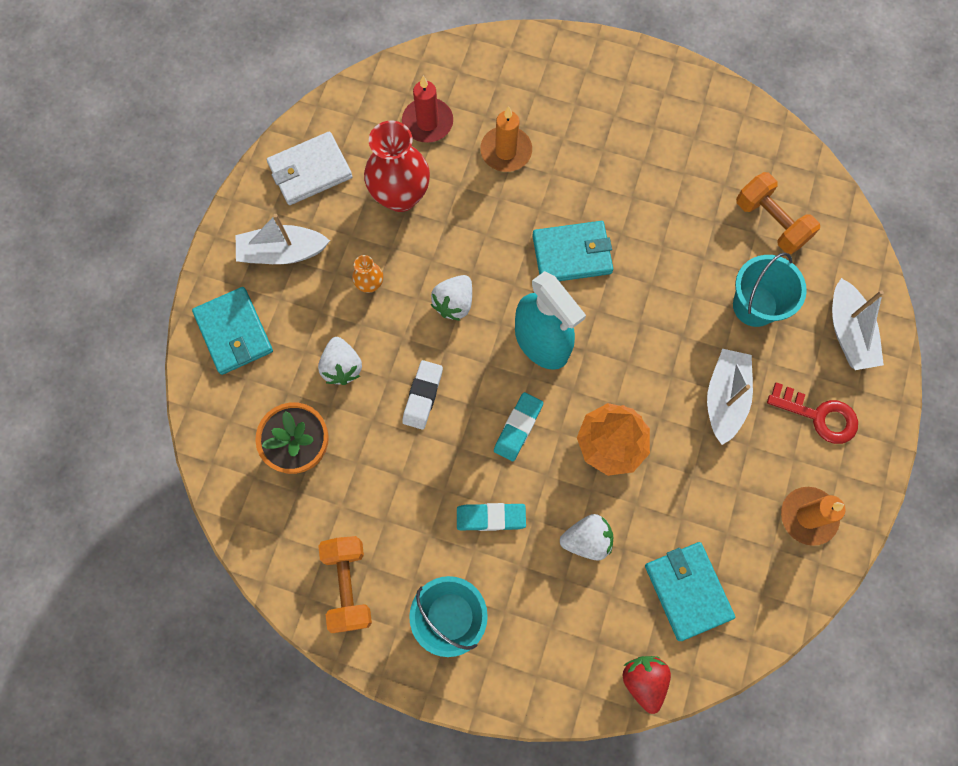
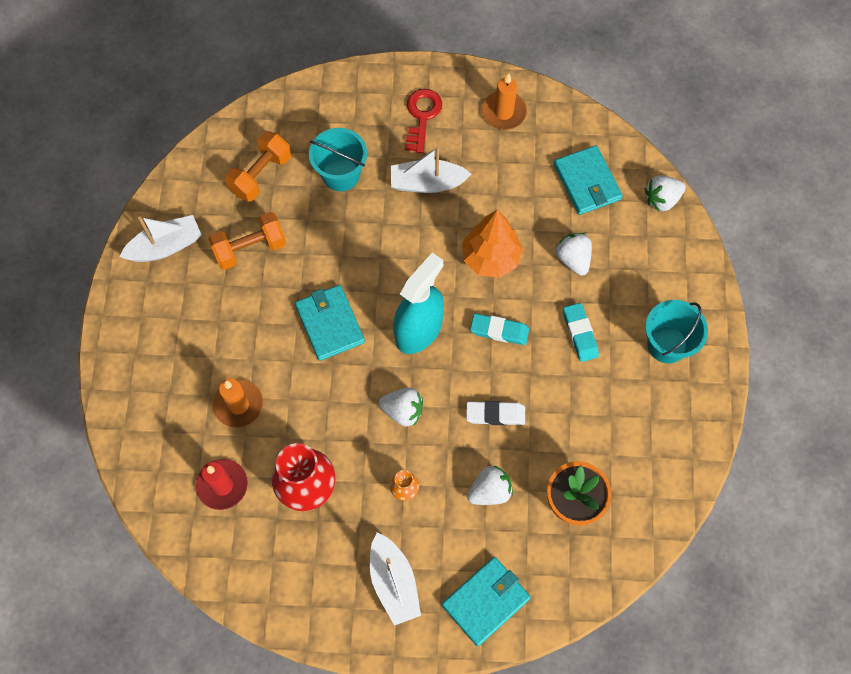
camera: 105 degrees left, 5 degrees down
(310, 171) = (301, 584): white wallet -> none
(348, 585) = (671, 429): orange dumbbell -> orange dumbbell (250, 248)
(643, 680) = (662, 199): red strawberry -> white strawberry
(687, 590) = (587, 182): turquoise wallet -> turquoise wallet turned 75 degrees counterclockwise
(848, 333) = (346, 106): white boat -> white boat (166, 246)

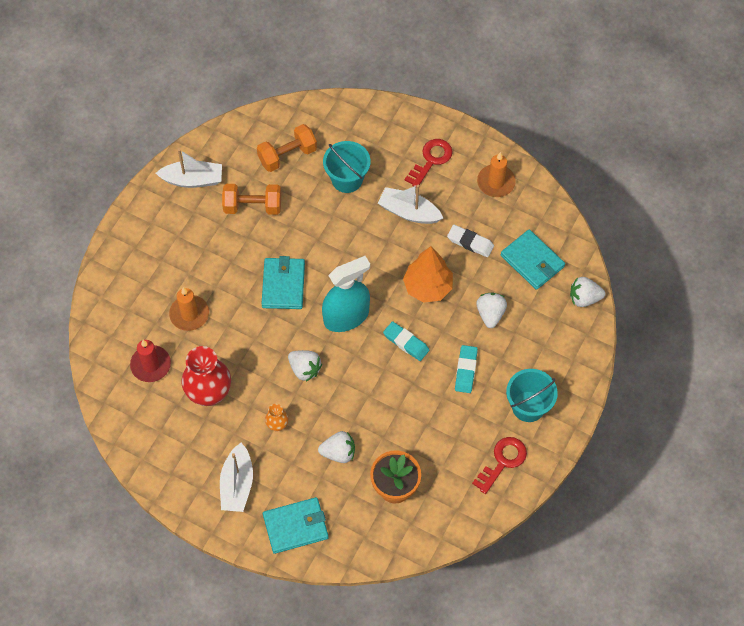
camera: 25 degrees right, 5 degrees down
(495, 414) = (371, 401): white eraser -> white eraser (470, 242)
(587, 182) = (532, 261): turquoise wallet -> turquoise wallet turned 45 degrees counterclockwise
(672, 419) = (502, 461): none -> red key

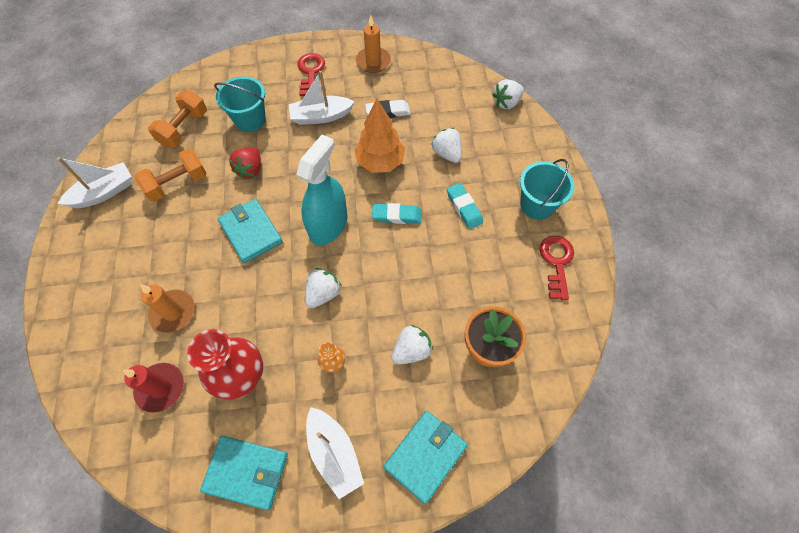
camera: 35 degrees left, 0 degrees up
(305, 369) = (323, 293): white strawberry -> white strawberry turned 60 degrees counterclockwise
(317, 228) = (250, 169): none -> red strawberry
(532, 261) = (446, 99): turquoise wallet -> turquoise wallet (246, 472)

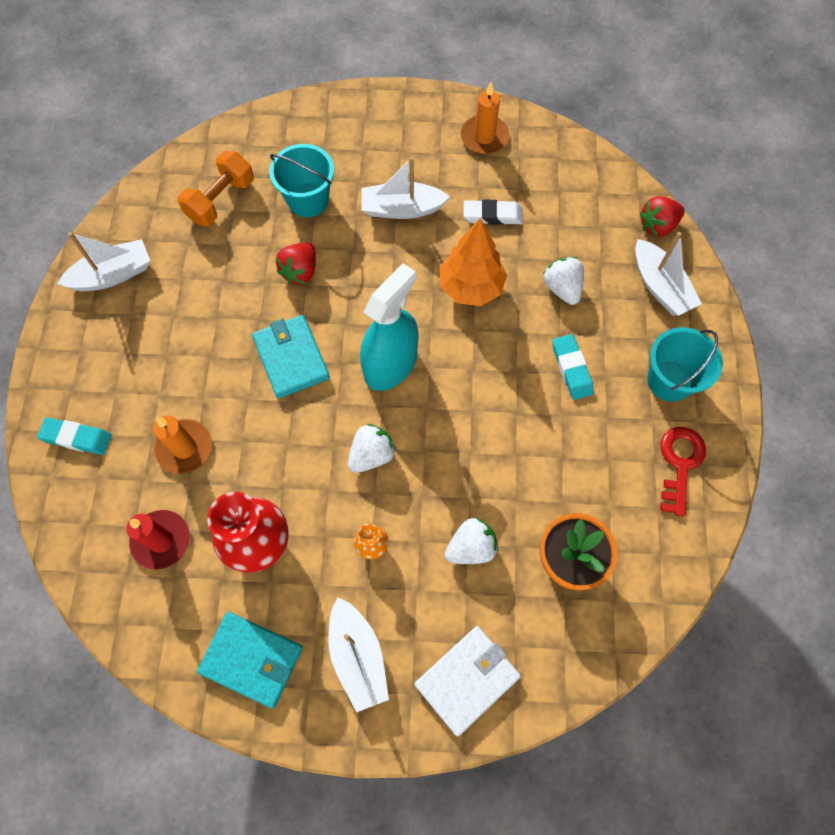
camera: 10 degrees right, 5 degrees up
(177, 184) = (205, 277): orange dumbbell -> none
(310, 72) = (397, 141): red key -> none
(396, 216) = (481, 365): turquoise eraser -> turquoise eraser (77, 438)
(425, 456) = (467, 680): turquoise wallet -> white wallet
(506, 103) = (657, 226): white strawberry -> red strawberry
(516, 142) = (660, 286): none -> white boat

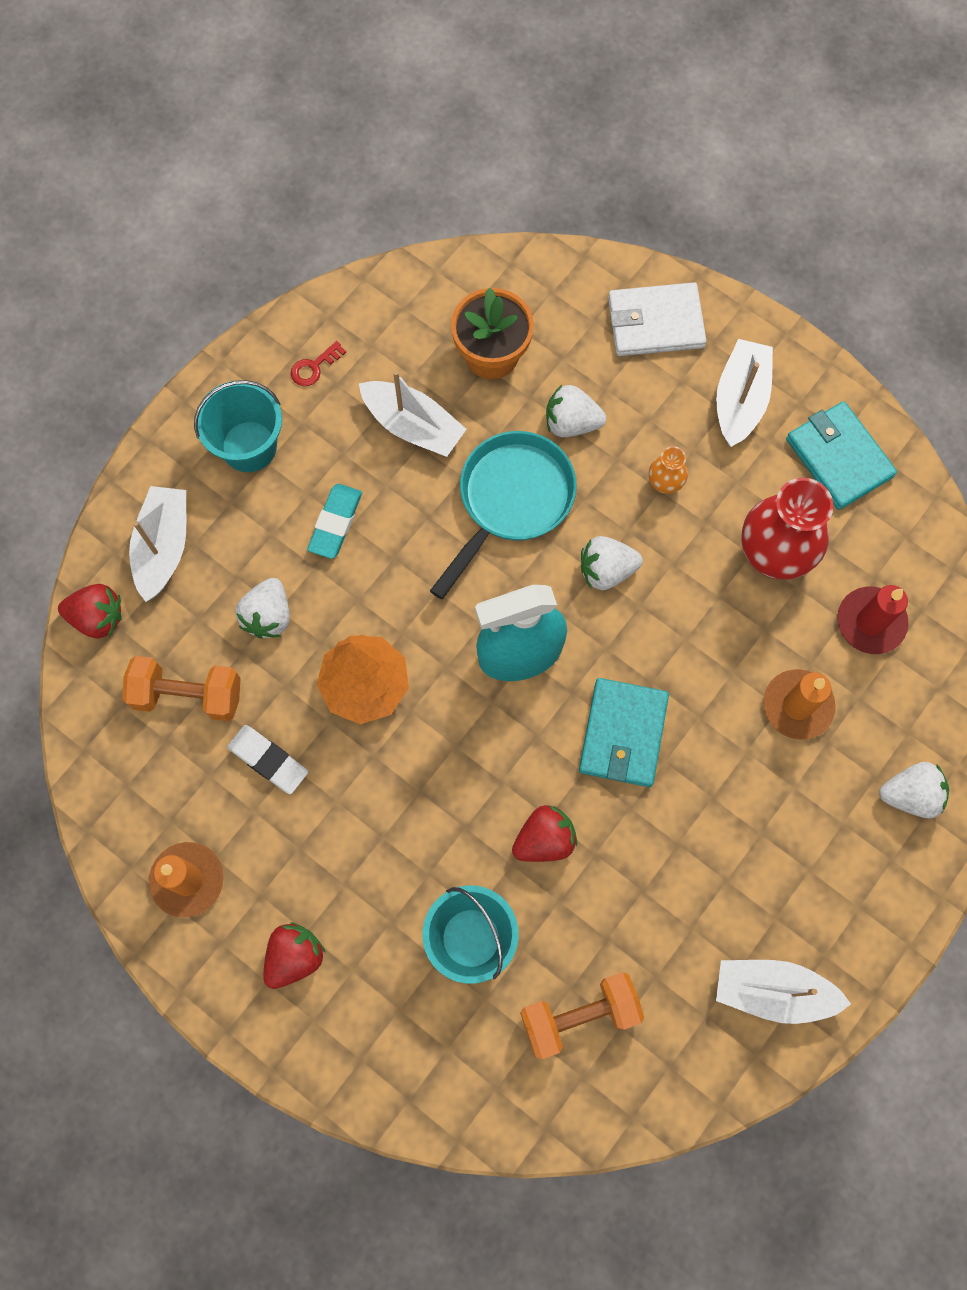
camera: 145 degrees left, 5 degrees up
(77, 438) = (910, 795): turquoise eraser -> white strawberry
(397, 138) = (294, 957): none -> red strawberry
(401, 209) = (367, 844): white boat -> white boat (413, 426)
(470, 460) = (511, 501): none -> turquoise pan
(568, 219) = (188, 695): none -> orange dumbbell
(679, 464) = (314, 367): red key -> red key, size x0.56

